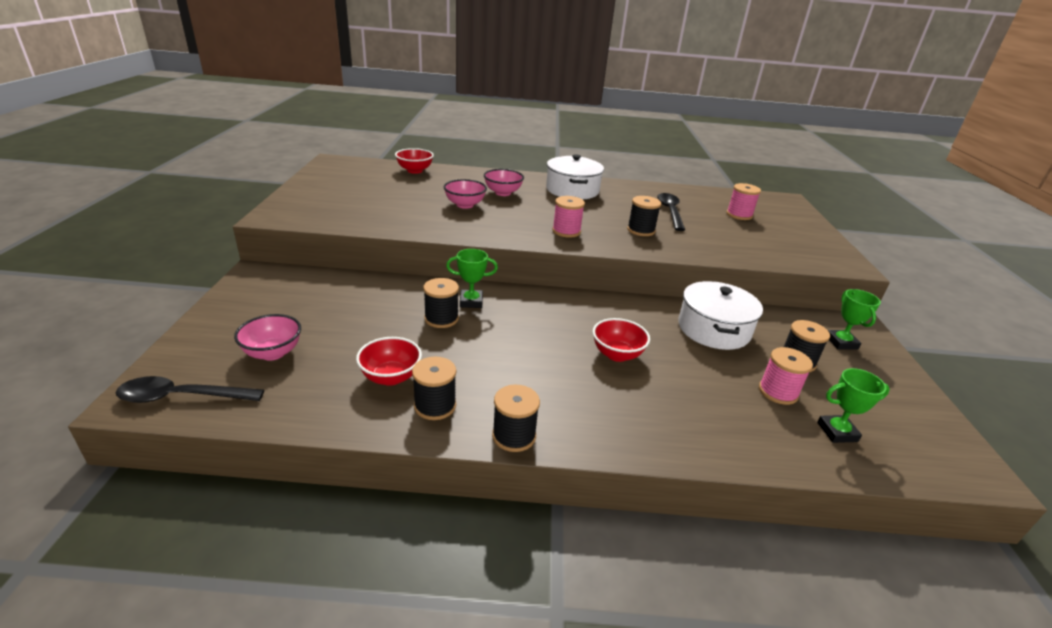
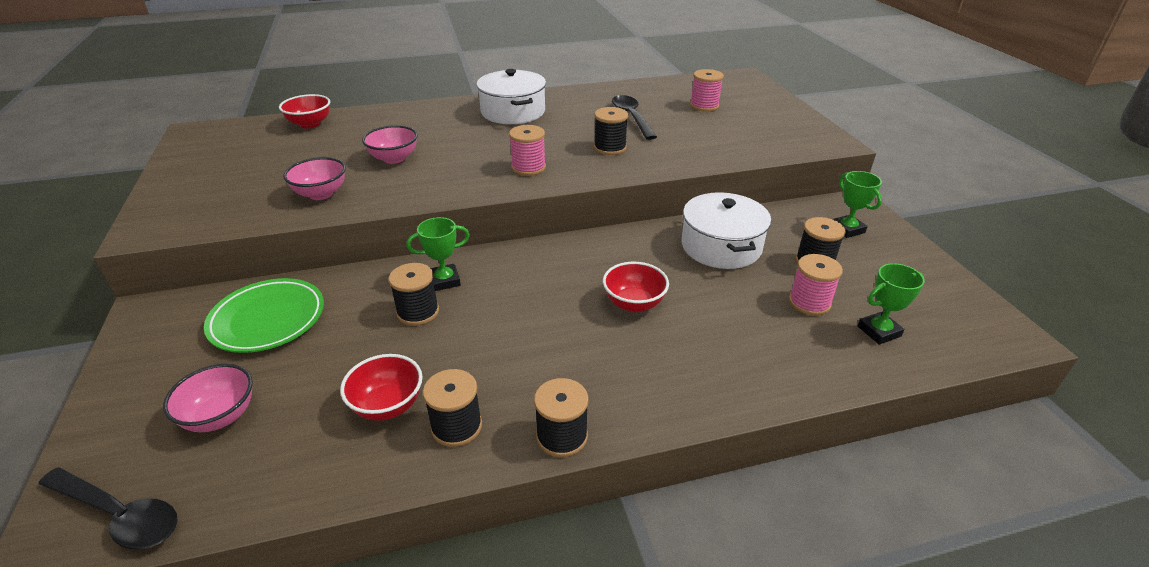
camera: 15 degrees left, 5 degrees up
(181, 397) = (120, 514): black spoon -> black spoon turned 135 degrees counterclockwise
(332, 298) = (268, 320): none -> green plate
(503, 193) = (433, 132): pink bowl -> pink bowl (321, 194)

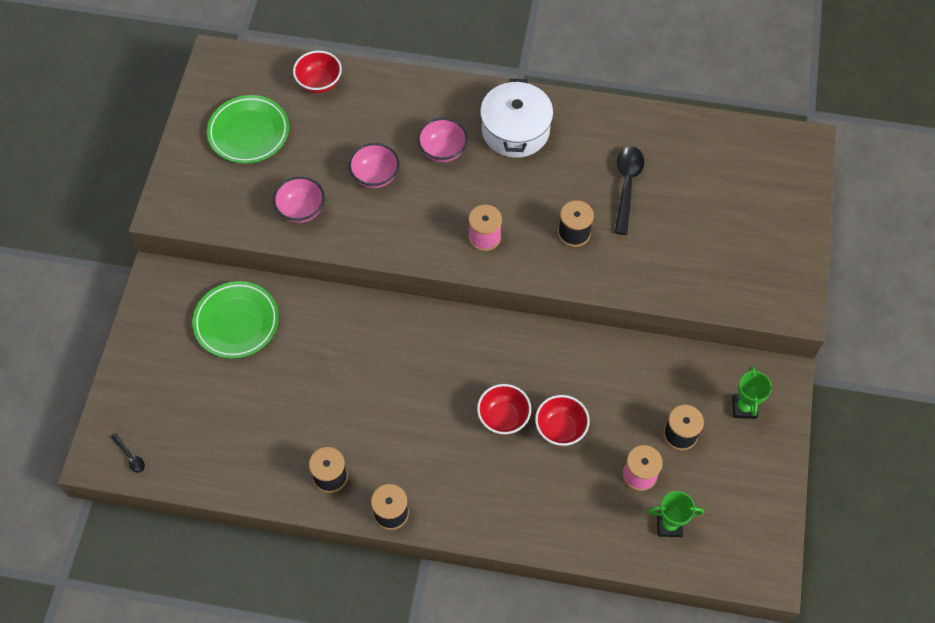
camera: 25 degrees right, 25 degrees up
(120, 514) = (130, 456): black spoon -> black spoon, size x0.48
(221, 416) = (192, 404): pink bowl -> pink bowl (443, 151)
(242, 162) = (249, 132): none -> green plate
(388, 405) = (294, 440): red bowl -> red bowl (560, 428)
(418, 312) = (342, 358): black spool -> none
(444, 281) = (373, 331): green trophy -> none
(704, 106) = (715, 191): pink spool -> none
(721, 246) = (615, 382): white pot -> none

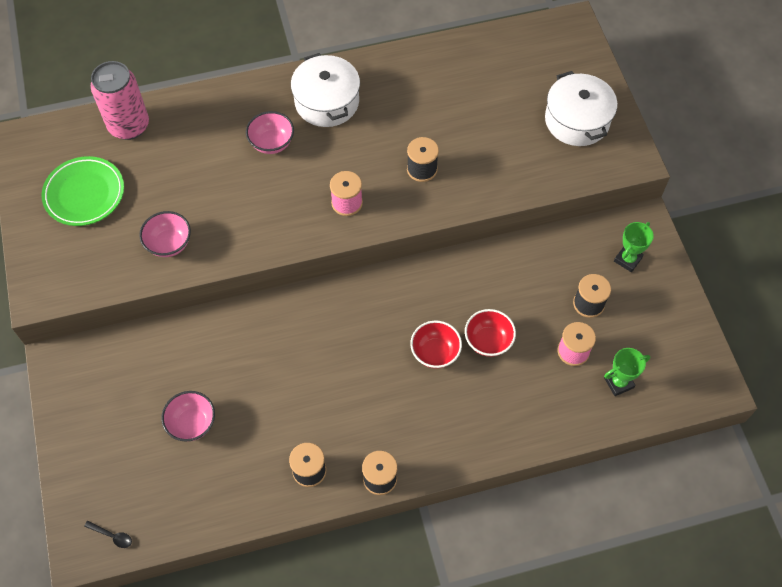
camera: 25 degrees left, 0 degrees up
(236, 322) = (153, 370): green plate -> none
(319, 83) = (129, 126): red bowl -> pink can
(375, 176) = (222, 188): pink bowl -> pink bowl (192, 423)
(626, 185) = (445, 112): black spoon -> none
(744, 407) = (627, 259): green trophy -> green trophy turned 60 degrees clockwise
(757, 245) = (577, 120): none -> white pot

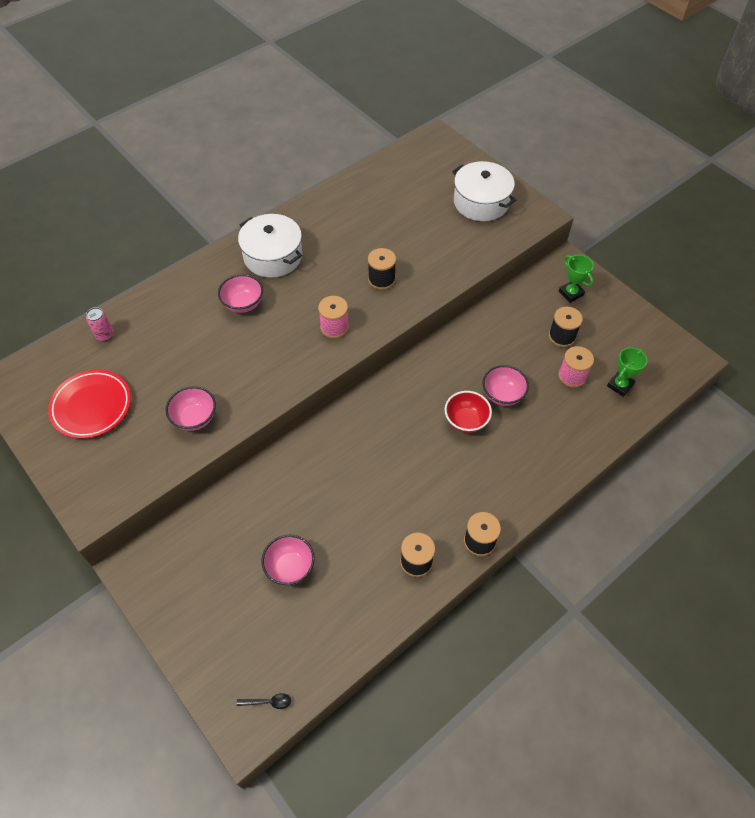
camera: 25 degrees left, 5 degrees down
(84, 194) = (92, 406): green plate -> red plate
(129, 126) = (105, 335): pink can -> pink can, size x0.46
(488, 341) = (502, 395): red bowl -> pink bowl
(627, 259) = (571, 293): green trophy -> green trophy turned 45 degrees counterclockwise

